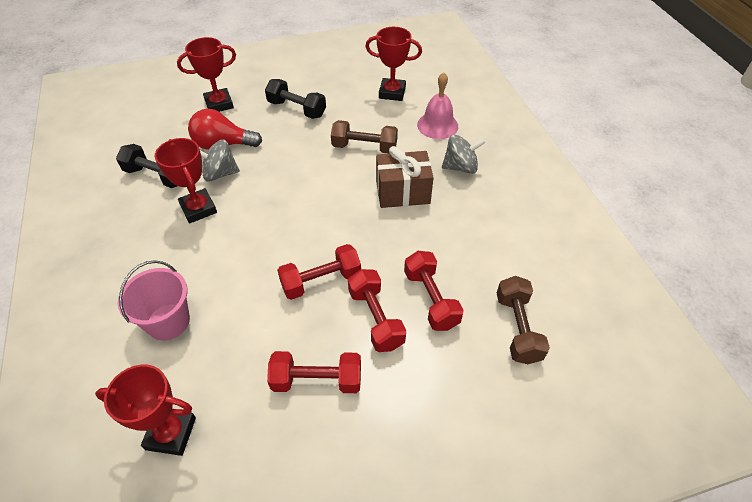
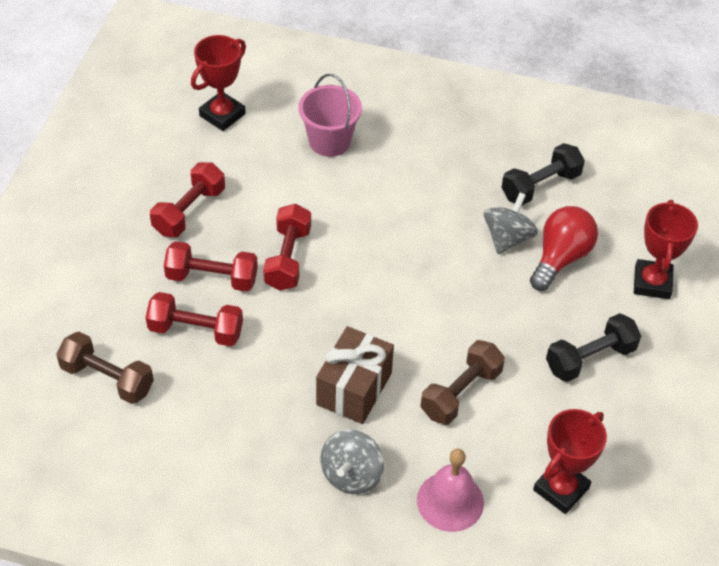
camera: 120 degrees right, 0 degrees up
(198, 209) = (461, 203): red trophy -> none

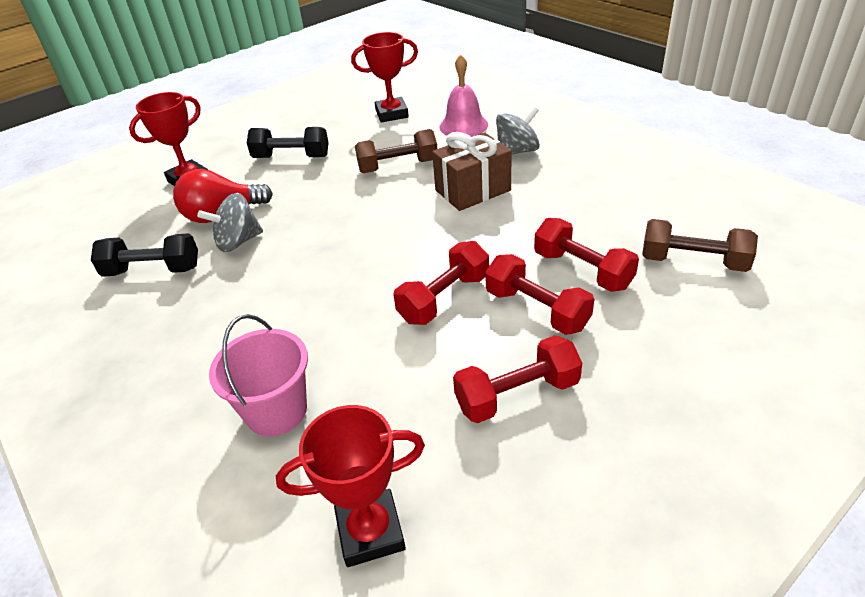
camera: 140 degrees left, 10 degrees down
(107, 378) = (693, 262): brown dumbbell -> brown dumbbell turned 45 degrees counterclockwise

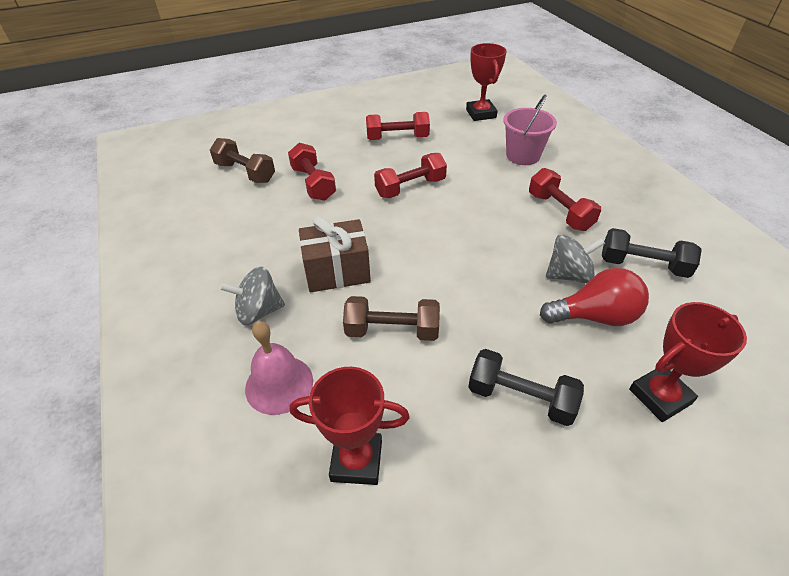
camera: 165 degrees left, 5 degrees up
(370, 532) = (481, 114): red trophy -> red trophy turned 75 degrees clockwise
(536, 310) = (359, 169): red dumbbell -> red dumbbell (559, 211)

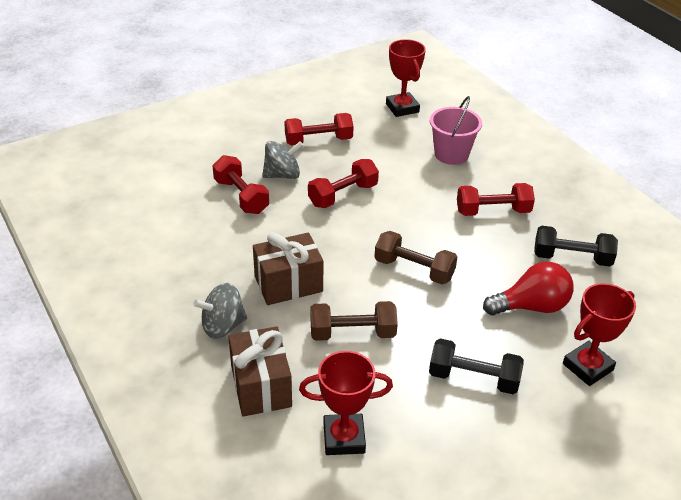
camera: 10 degrees left, 5 degrees down
(245, 172) = (165, 188): brown dumbbell -> brown dumbbell (414, 269)
(279, 384) = (261, 386): pink bell -> brown gift
(559, 211) = (493, 211): red dumbbell -> red dumbbell turned 60 degrees counterclockwise
(568, 275) = (506, 271): grey spinning top -> grey spinning top (282, 175)

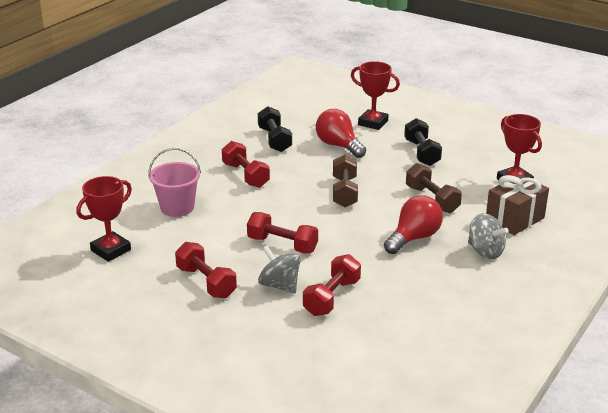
camera: 115 degrees left, 10 degrees down
(288, 284) = (414, 238): brown gift -> red light bulb

